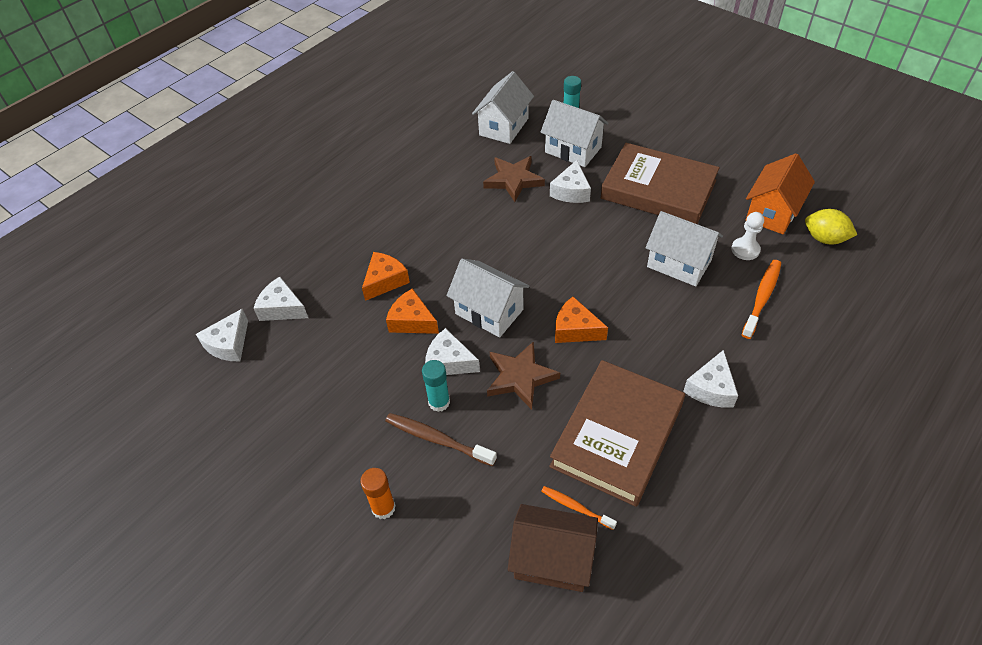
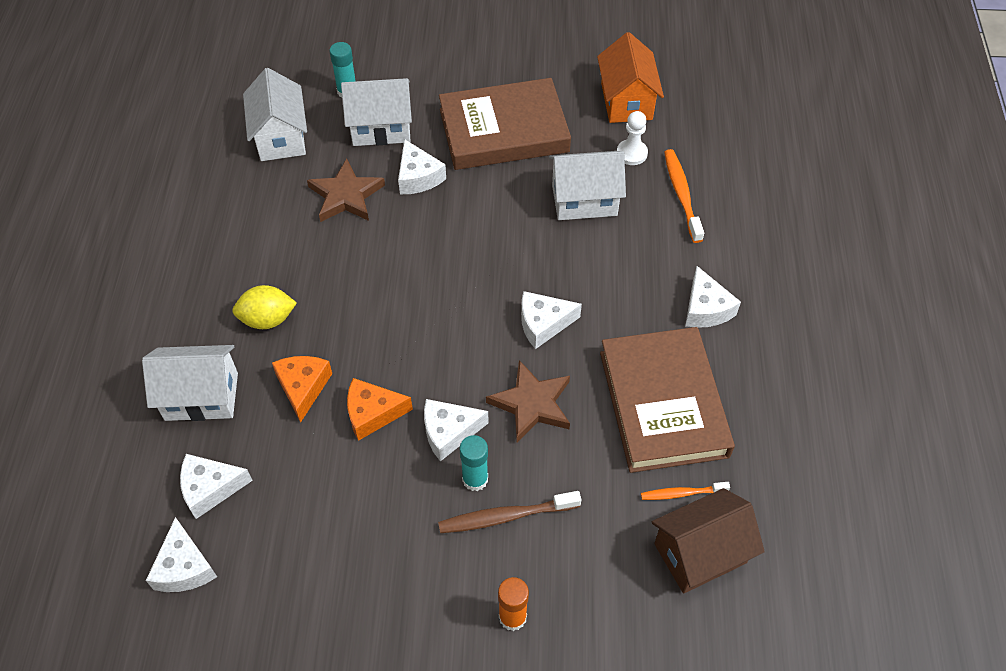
camera: 40 degrees left, 5 degrees up
(489, 311) = (444, 355): white house -> white house (201, 396)
(575, 329) = (543, 324): orange cheese -> white cheese
(824, 239) = (690, 105): yellow lemon -> yellow lemon (268, 319)

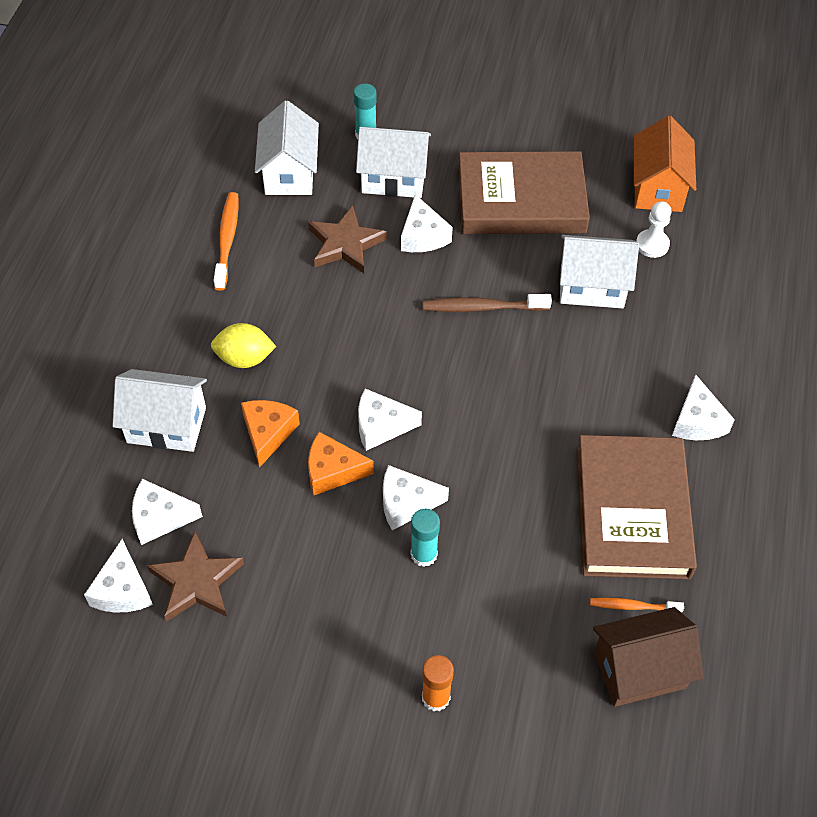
camera: 10 degrees right, 0 degrees up
(506, 516) = (448, 597): brown toothbrush -> brown toothbrush (483, 308)
(532, 404) = (496, 488): brown star -> brown star (196, 581)
(543, 324) = (523, 409): white cheese -> white cheese (381, 426)
(681, 195) = (696, 297): orange toothbrush -> orange toothbrush (227, 240)

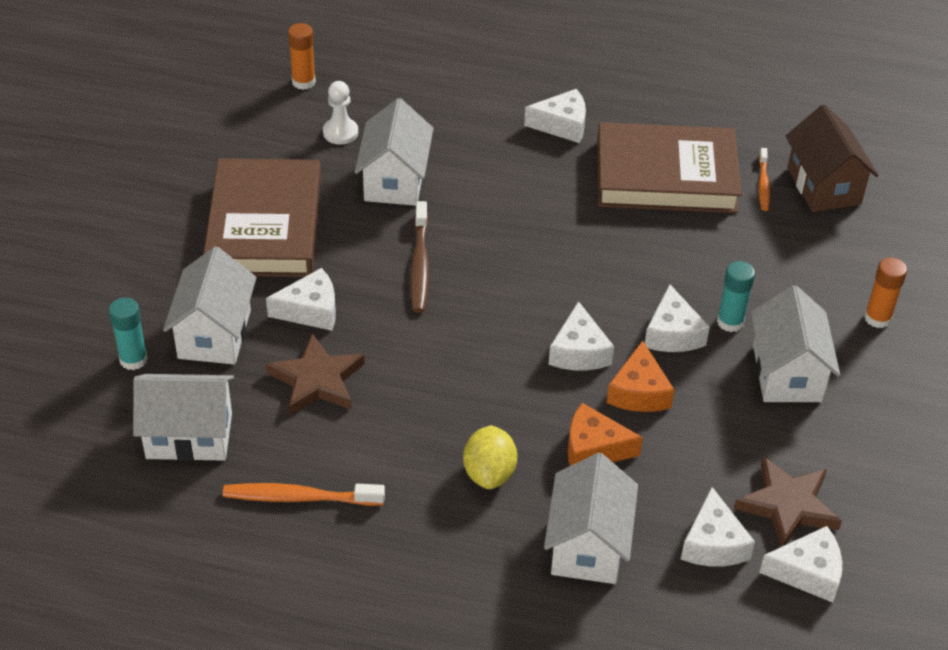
camera: 90 degrees left, 10 degrees down
(356, 599) = (787, 373): none -> white house
(657, 188) = (260, 121): orange house -> none
(720, 214) = (303, 82): none -> orange glue stick

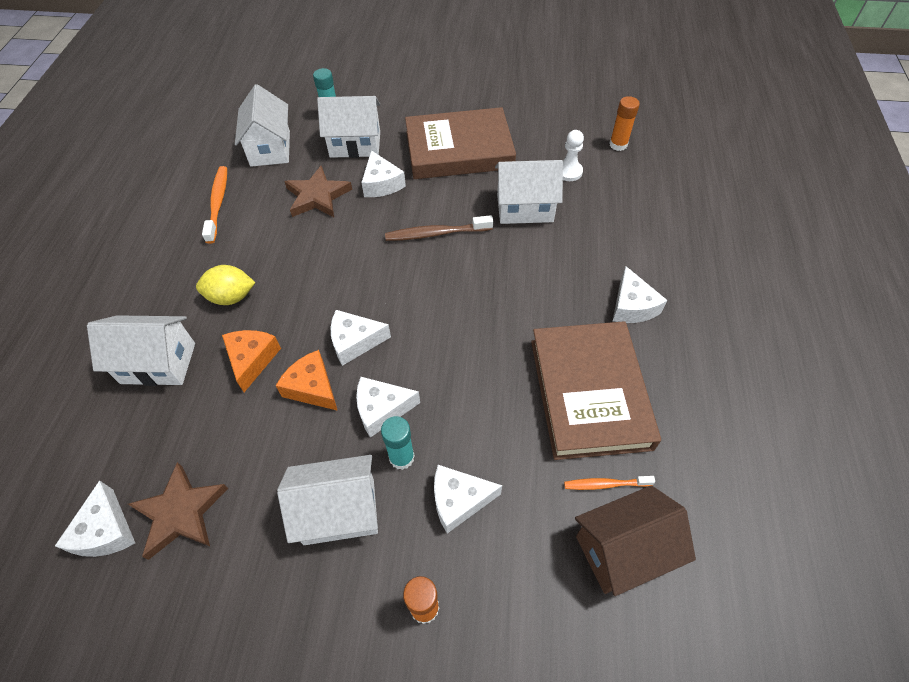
camera: 85 degrees right, 10 degrees up
(639, 392) = (312, 387): orange cheese -> orange cheese turned 45 degrees clockwise
(713, 543) = (148, 452): white cheese -> white cheese (459, 500)

